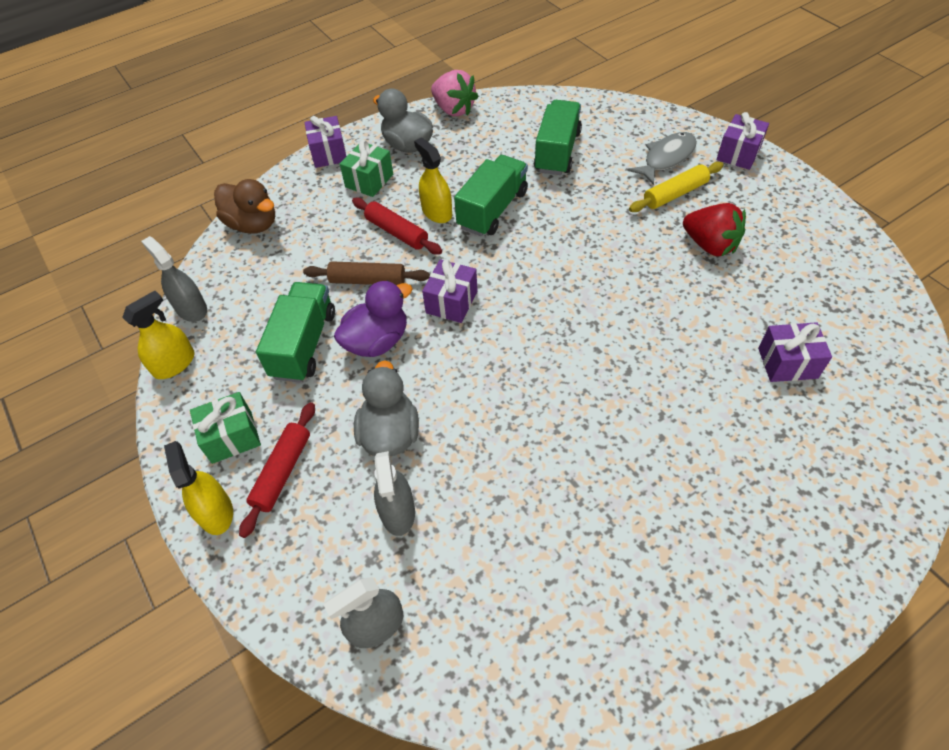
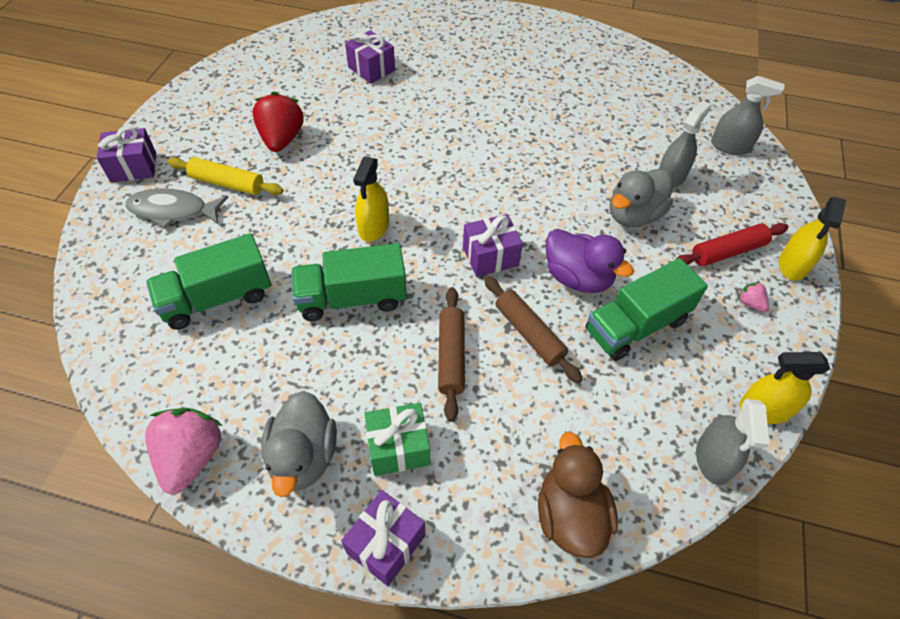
camera: 135 degrees left, 0 degrees up
(232, 437) = (750, 303): green gift -> pink strawberry
(377, 341) = (577, 278): purple duck -> purple duck turned 150 degrees counterclockwise
(397, 232) = (451, 356): red rolling pin -> brown rolling pin
(437, 212) = (394, 342): yellow spray bottle -> yellow spray bottle (374, 226)

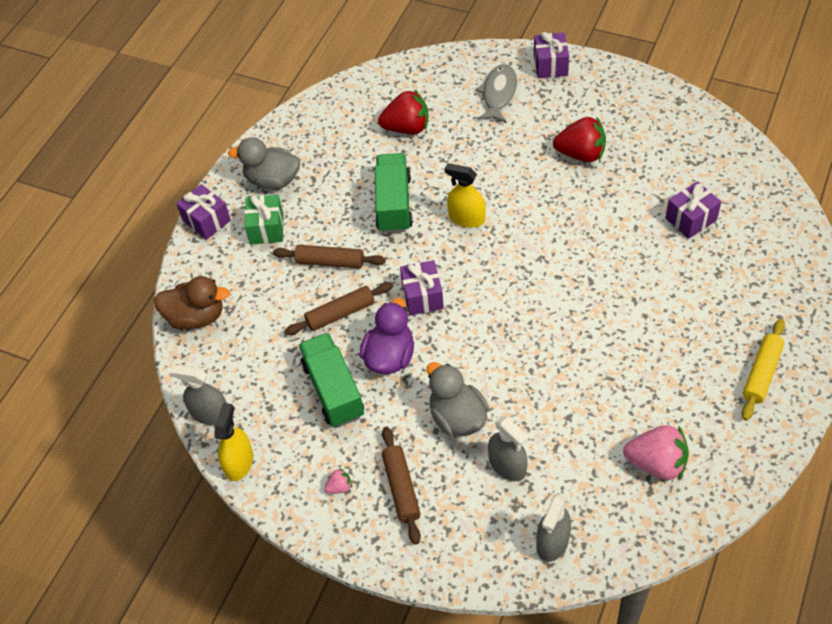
camera: 105 degrees right, 0 degrees up
(191, 457) = (286, 128): pink strawberry -> pink strawberry (656, 463)
(217, 298) = (407, 128): green truck -> red strawberry
(227, 183) = (526, 123): yellow rolling pin -> yellow rolling pin (761, 373)
(577, 278) = (390, 357): purple duck -> purple duck turned 150 degrees clockwise
(727, 252) = (401, 488): red rolling pin -> brown rolling pin
(793, 265) = (377, 543): yellow spray bottle -> none

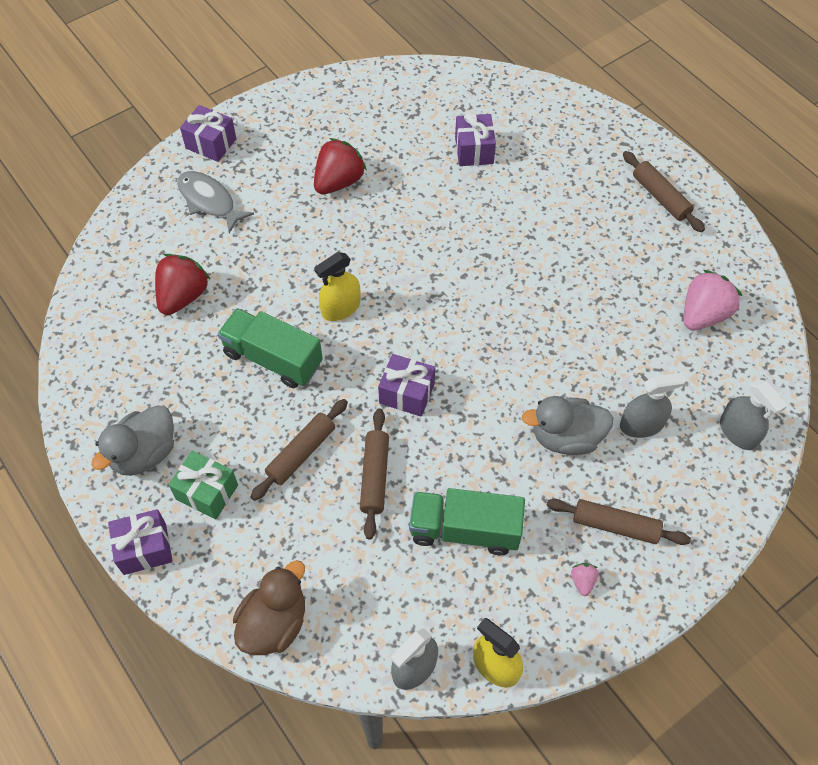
camera: 65 degrees left, 5 degrees up
(390, 357) = (459, 459): purple duck -> none
(761, 373) = (660, 197): yellow rolling pin -> brown rolling pin

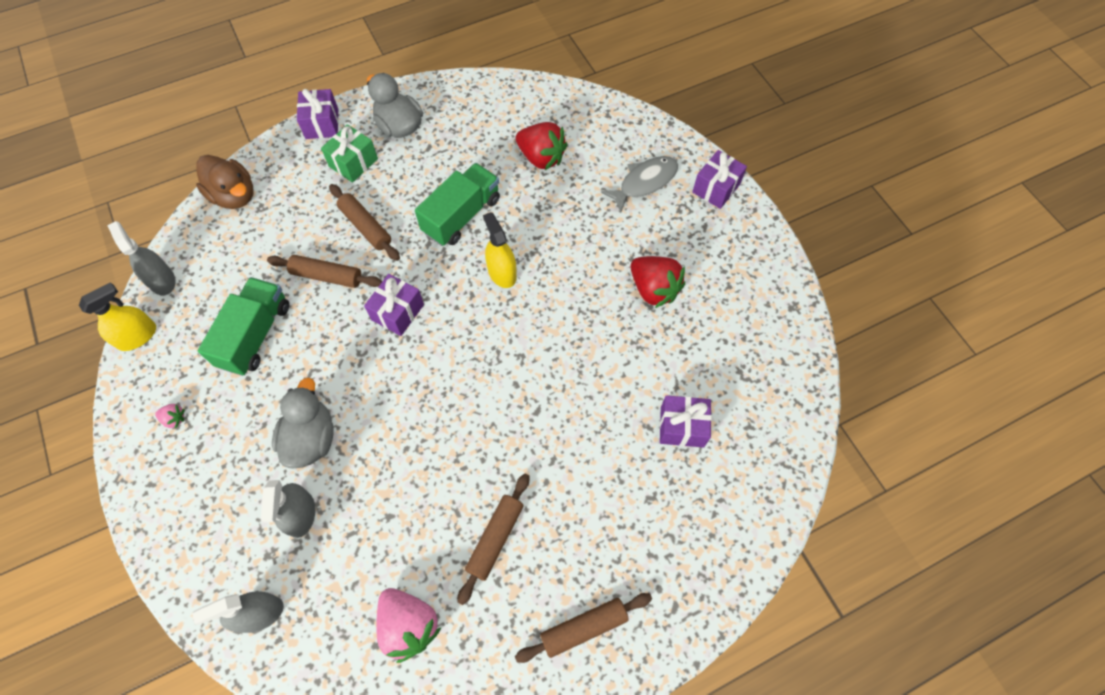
camera: 100 degrees right, 5 degrees up
(615, 526) = (211, 460): brown rolling pin -> brown rolling pin (495, 538)

